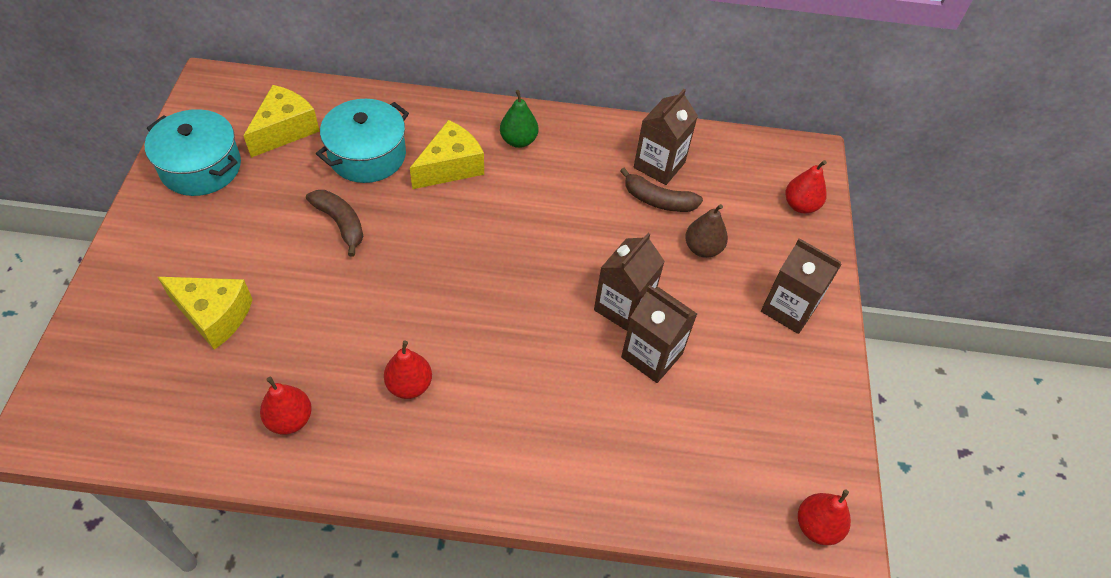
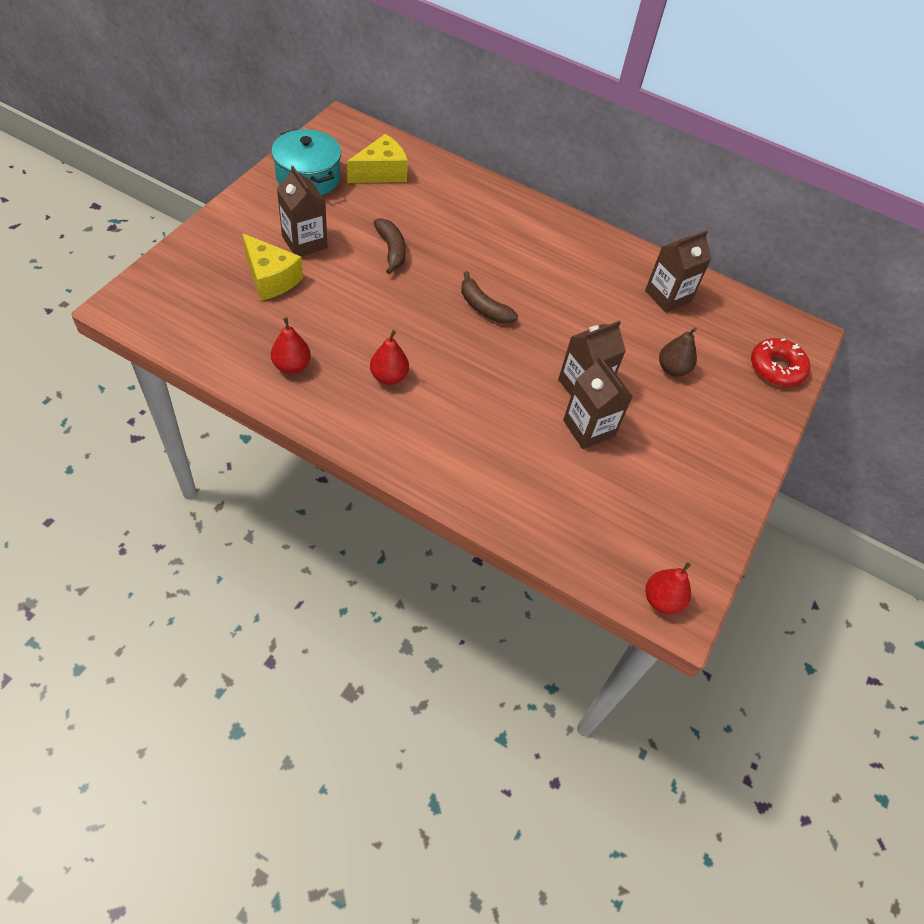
camera: 20 degrees right, 0 degrees up
(367, 155) = (434, 210): turquoise pot -> none
(451, 167) = (495, 240): yellow cheese -> none
(518, 140) = (559, 239): green pear -> none
(658, 200) = (653, 321): brown banana -> brown banana (483, 307)
(789, 308) = (724, 439): brown carton -> brown carton (304, 242)
(800, 205) = (776, 368): red pear -> red donut

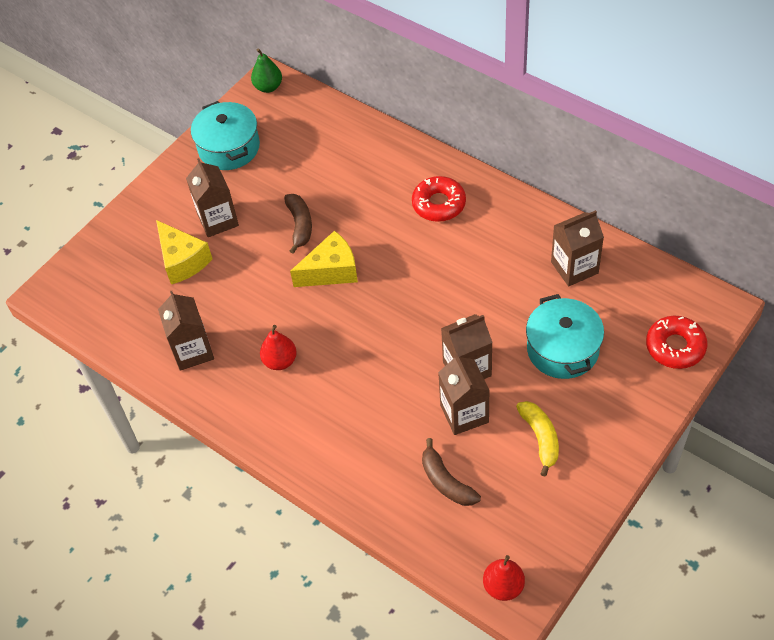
camera: 20 degrees right, 0 degrees up
(292, 366) = (192, 351): red pear -> brown carton
(341, 127) = (268, 87): none -> green pear
(381, 172) = (301, 138): yellow cheese -> yellow cheese (331, 271)
(483, 307) = (381, 286): brown banana -> brown banana (446, 481)
(527, 236) = (439, 204): none -> red donut
(669, 451) = (540, 438): none -> yellow banana
(672, 369) = (562, 349): brown pear -> turquoise pot

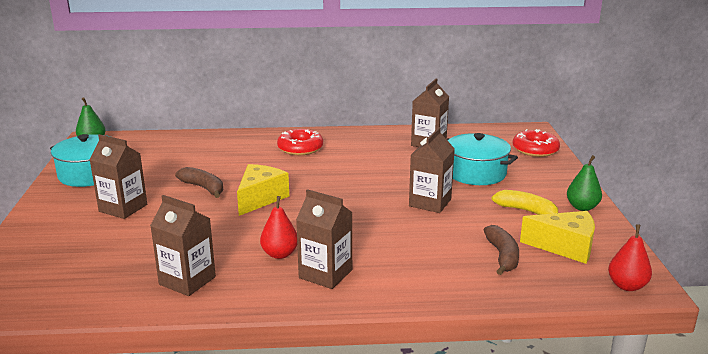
camera: 45 degrees left, 30 degrees down
(182, 261) = (113, 238): yellow cheese -> yellow cheese (565, 247)
(446, 481) = (502, 256): brown banana -> brown banana turned 105 degrees counterclockwise
(464, 414) = (461, 221): brown carton -> brown carton (325, 274)
(600, 467) = (582, 207): none -> green pear

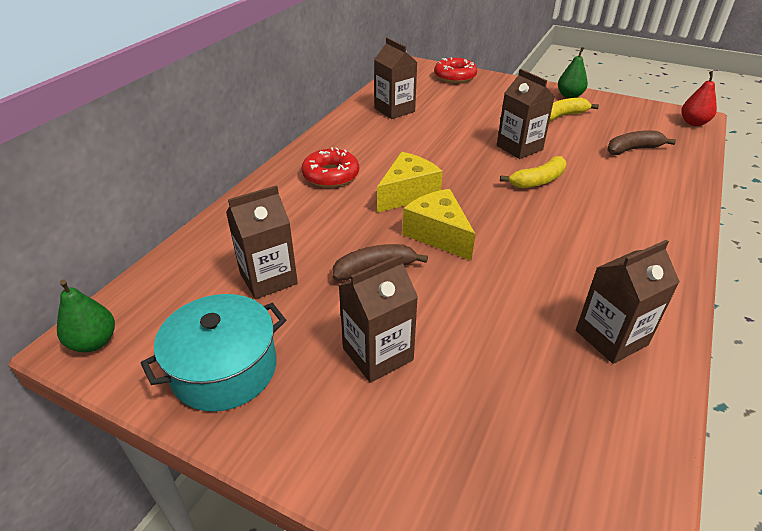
camera: 60 degrees left, 15 degrees up
(280, 254) = (578, 256): red pear -> none
(325, 274) = (631, 240): brown carton -> brown carton (268, 278)
(380, 220) = (538, 181): none -> yellow banana
(476, 173) = (477, 111): turquoise pot -> none
(502, 256) = (633, 149): brown banana -> brown banana turned 45 degrees counterclockwise
(565, 247) = (629, 123): yellow cheese -> yellow cheese (407, 193)

